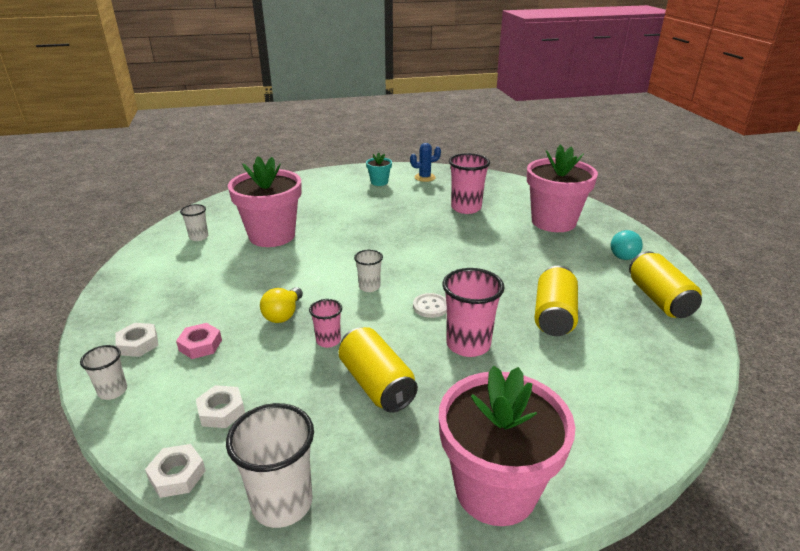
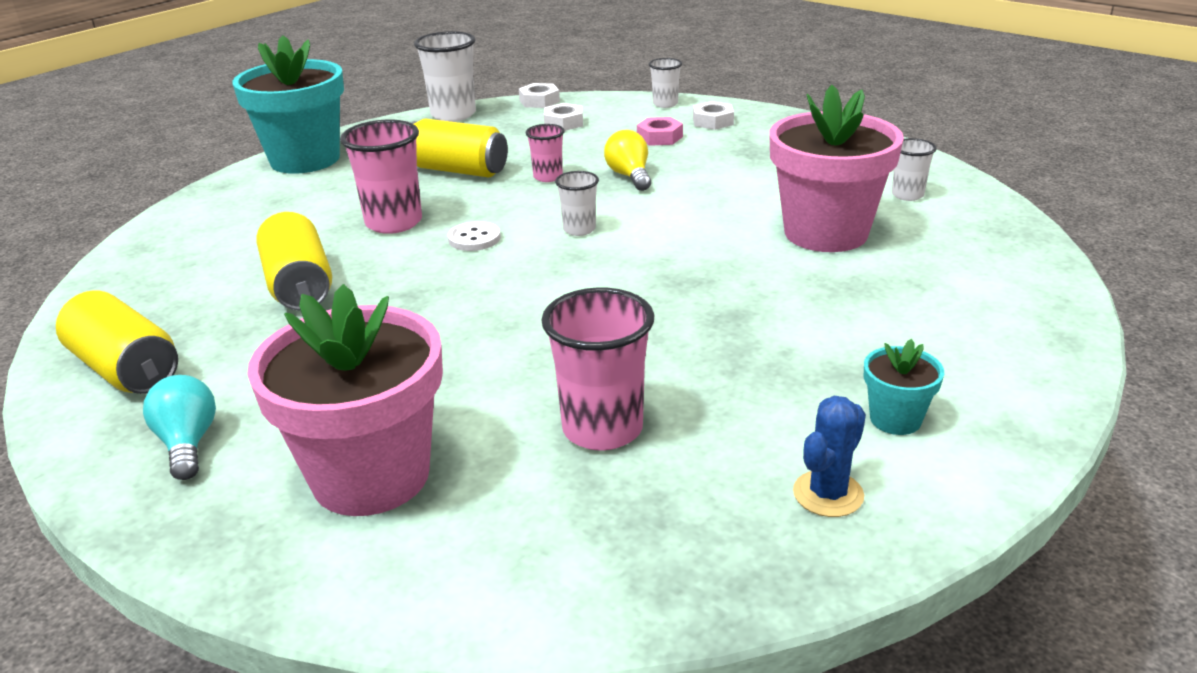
camera: 145 degrees right, 0 degrees up
(495, 489) = (305, 160): pink flower pot -> turquoise flower pot

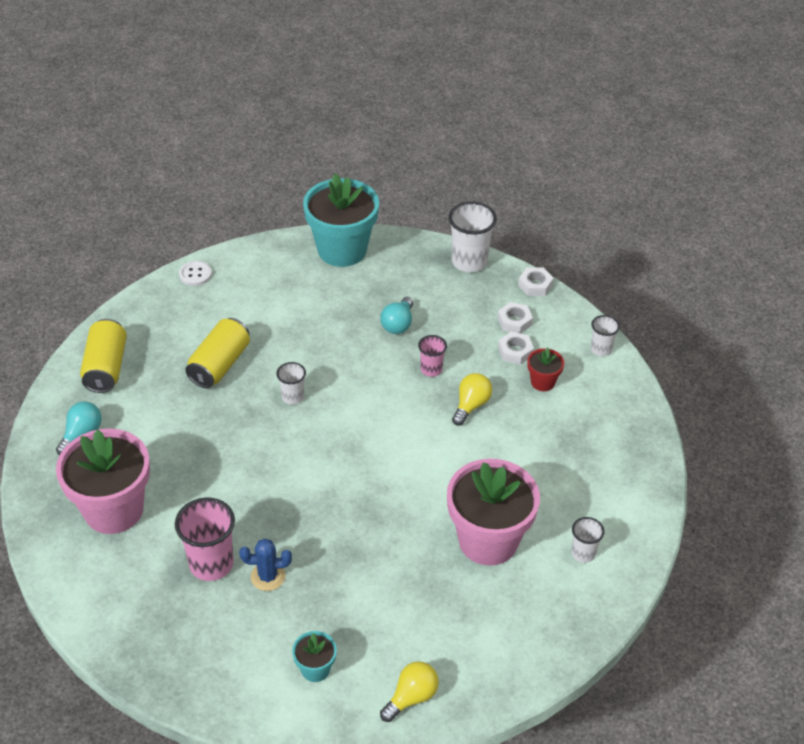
camera: 45 degrees right, 15 degrees up
(394, 222) = (312, 347): pink cup -> none
(458, 170) = (398, 324): yellow can -> turquoise light bulb
(474, 238) = (329, 393): white button -> white button (195, 274)
(579, 229) = (382, 429): white cup -> white cup (292, 397)
(659, 137) = (542, 382): pink nut -> red flower pot
(713, 121) = (598, 392): white nut -> white nut (515, 351)
(828, 494) = (234, 672): blue cactus -> blue cactus (268, 576)
(1016, 366) = (411, 697): none -> yellow light bulb

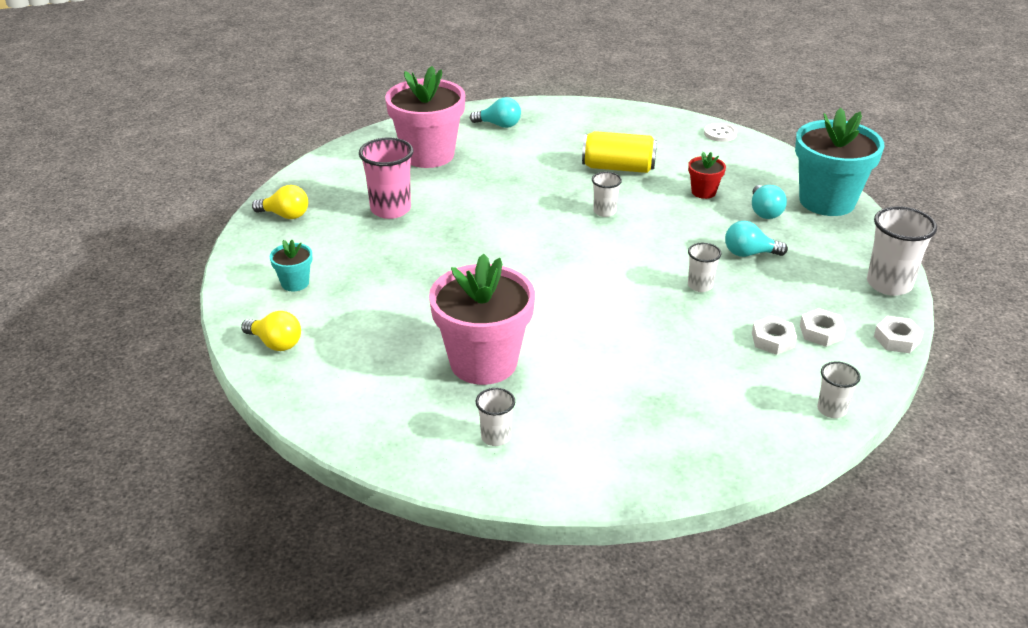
camera: 75 degrees right, 10 degrees down
(106, 367) = (577, 119): yellow can -> none
(268, 576) = (387, 239): blue cactus -> none
(341, 293) = (764, 212): none -> turquoise light bulb
(431, 369) = (700, 286): pink cup -> white cup
(471, 405) = (667, 321): yellow light bulb -> yellow light bulb (285, 215)
(542, 382) = (739, 368): red flower pot -> red flower pot (703, 192)

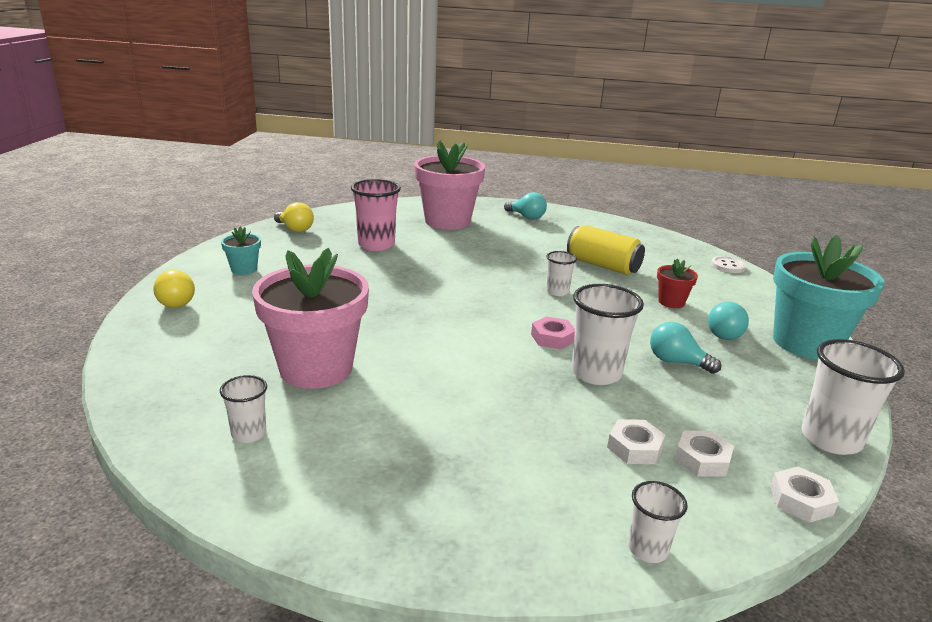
camera: 25 degrees right, 10 degrees down
(641, 263) = (552, 338): none -> pink nut
(700, 286) = (596, 373): white cup -> white cup, size x1.79

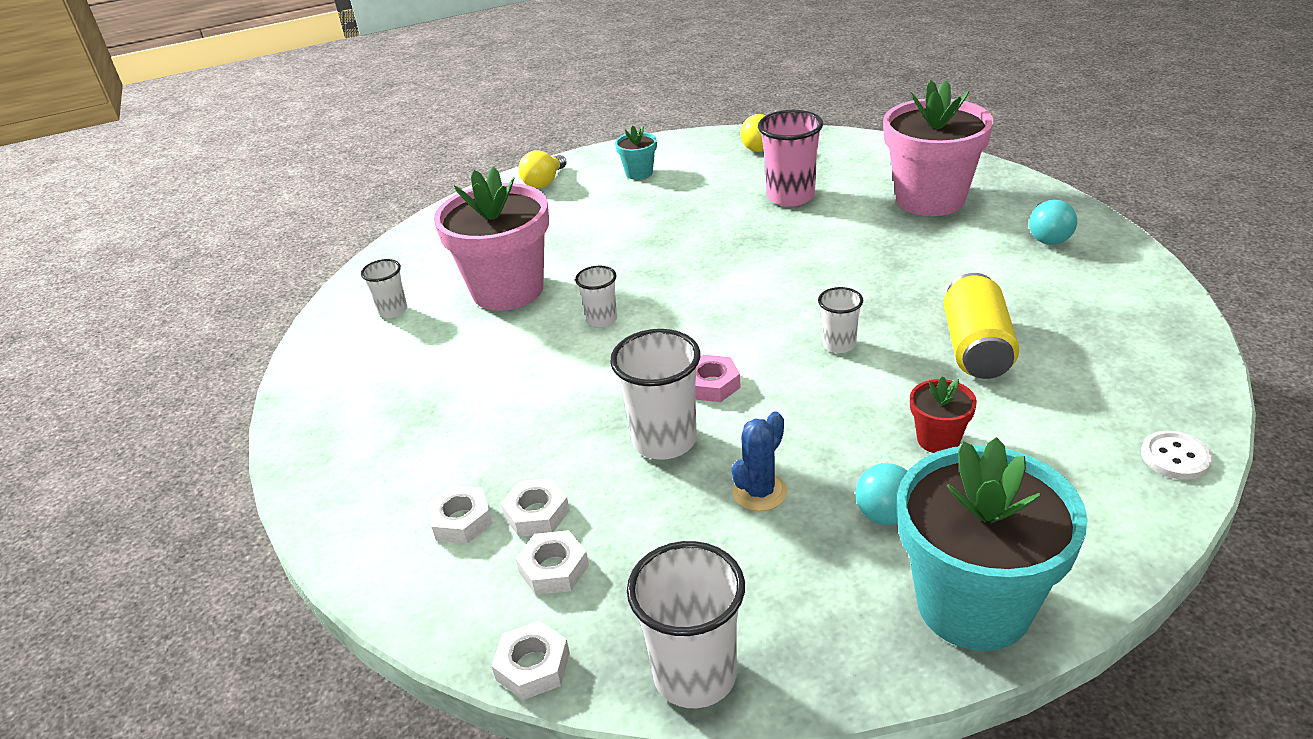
camera: 65 degrees right, 10 degrees up
(615, 486) = (461, 520): none -> white nut
(647, 549) = (380, 569): white cup -> white cup (602, 319)
(676, 362) = (759, 492): turquoise light bulb -> blue cactus

